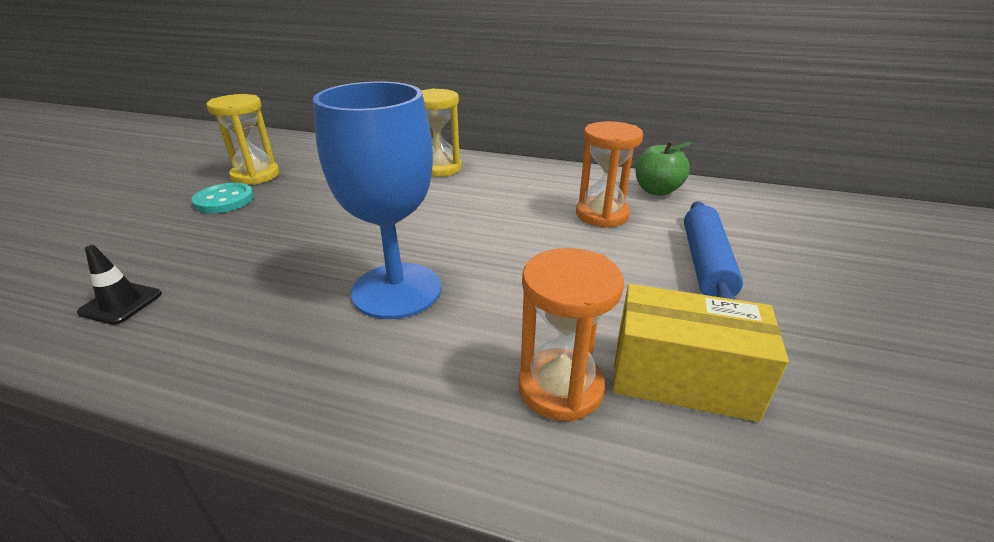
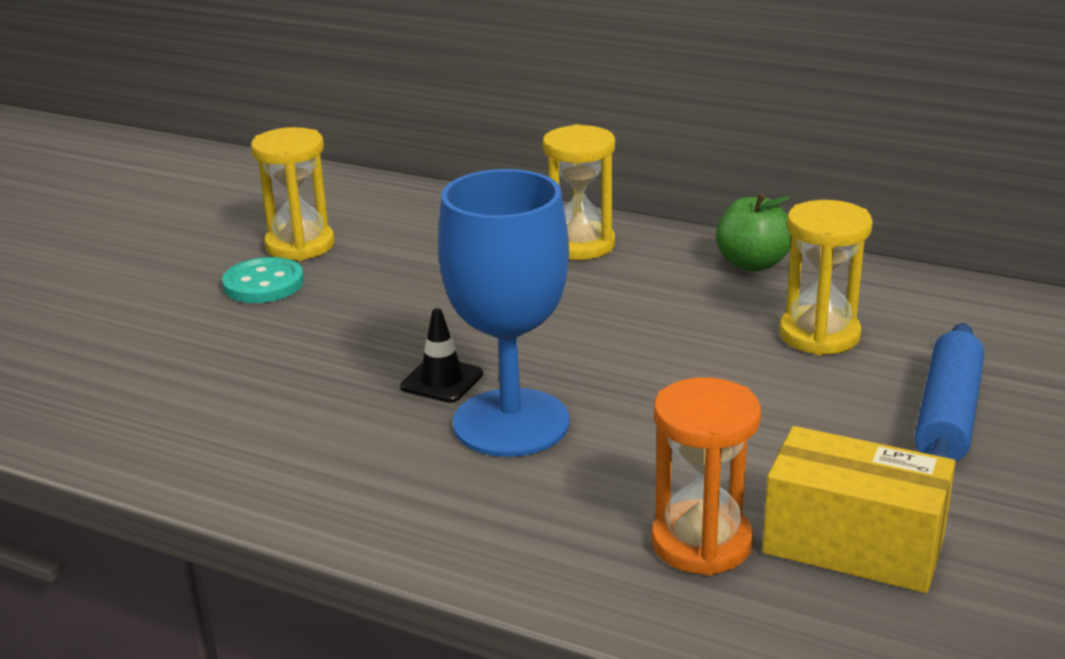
camera: 10 degrees right, 5 degrees down
(121, 303) = (173, 416): black traffic cone -> black traffic cone (442, 380)
(602, 215) = (819, 335): orange hourglass -> yellow hourglass
(657, 190) = (921, 300): green apple -> green apple (752, 264)

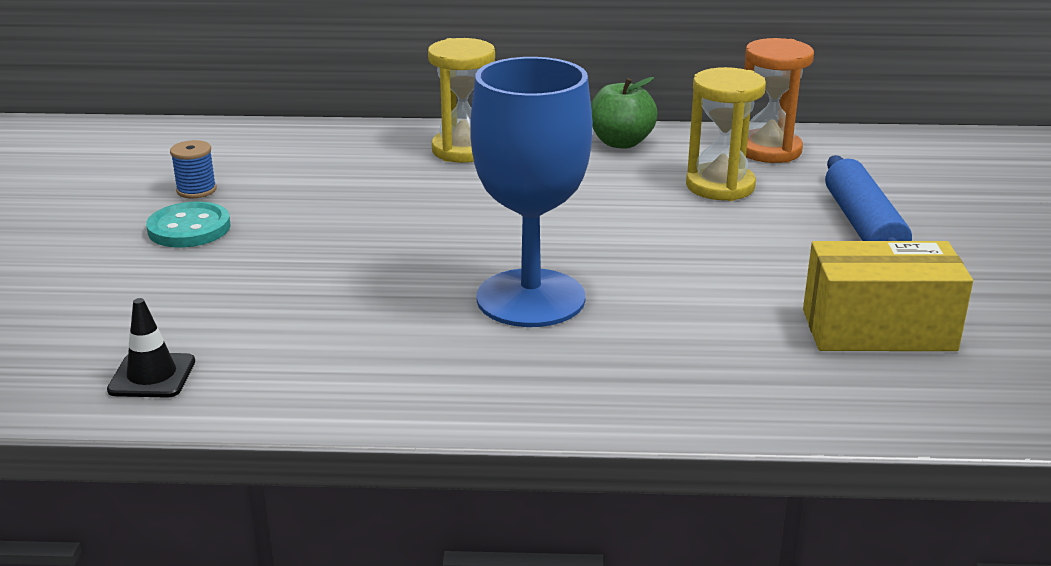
camera: 25 degrees left, 0 degrees up
(300, 245) = (196, 190): yellow hourglass -> blue spool
(442, 380) = (438, 277): black traffic cone -> black traffic cone (152, 376)
(701, 543) = (767, 354): orange hourglass -> orange hourglass (769, 150)

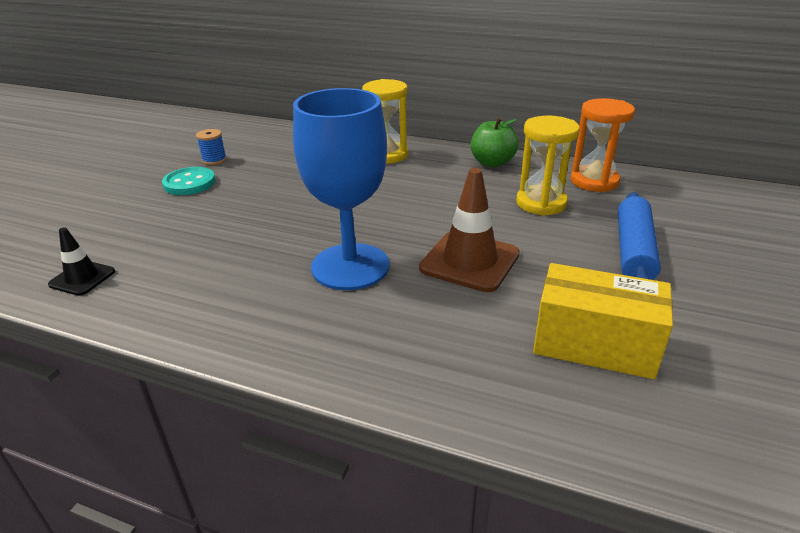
camera: 20 degrees right, 5 degrees up
(679, 268) = (469, 261): none -> brown traffic cone

